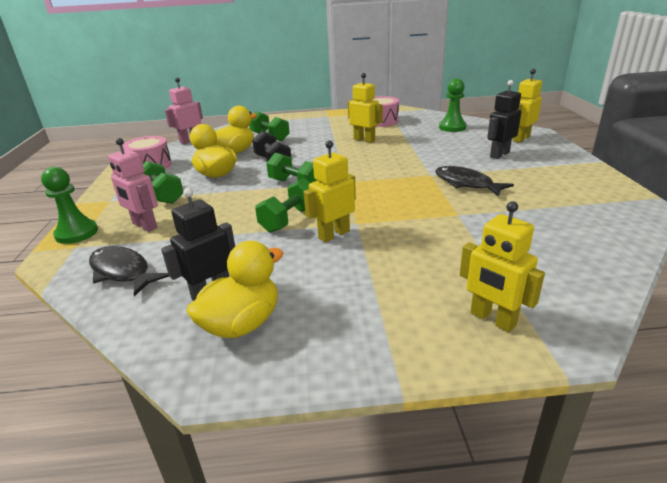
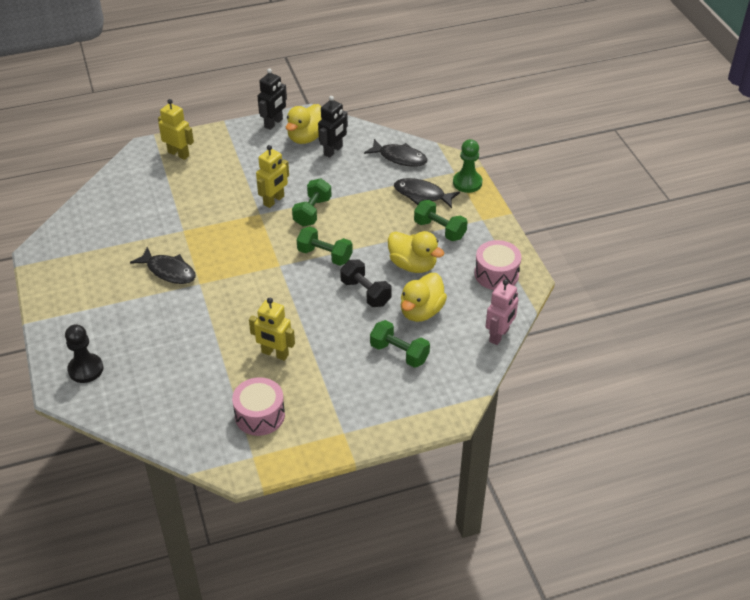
camera: 165 degrees right, 15 degrees up
(144, 226) = (422, 195): pink robot -> black fish
(452, 127) = (162, 398): green pawn -> none
(499, 154) = (123, 328): black robot -> black robot (274, 123)
(521, 139) = (86, 369): yellow robot -> black pawn

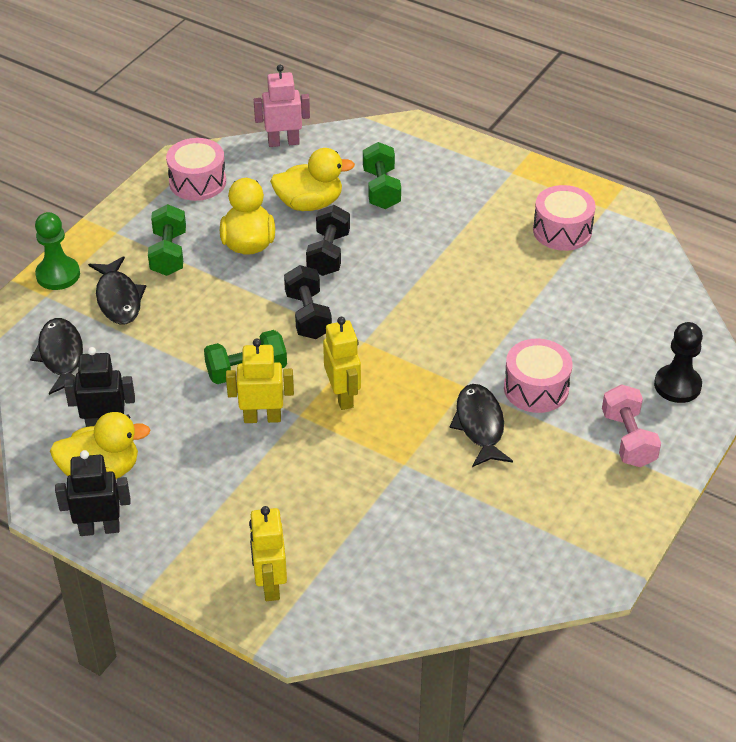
camera: 130 degrees left, 0 degrees up
(85, 320) = (628, 439): none -> pink dumbbell
(162, 309) = (536, 388): none -> pink drum
(275, 354) = (484, 266): yellow robot -> yellow robot (343, 396)
(325, 255) = (308, 315): green dumbbell -> black dumbbell

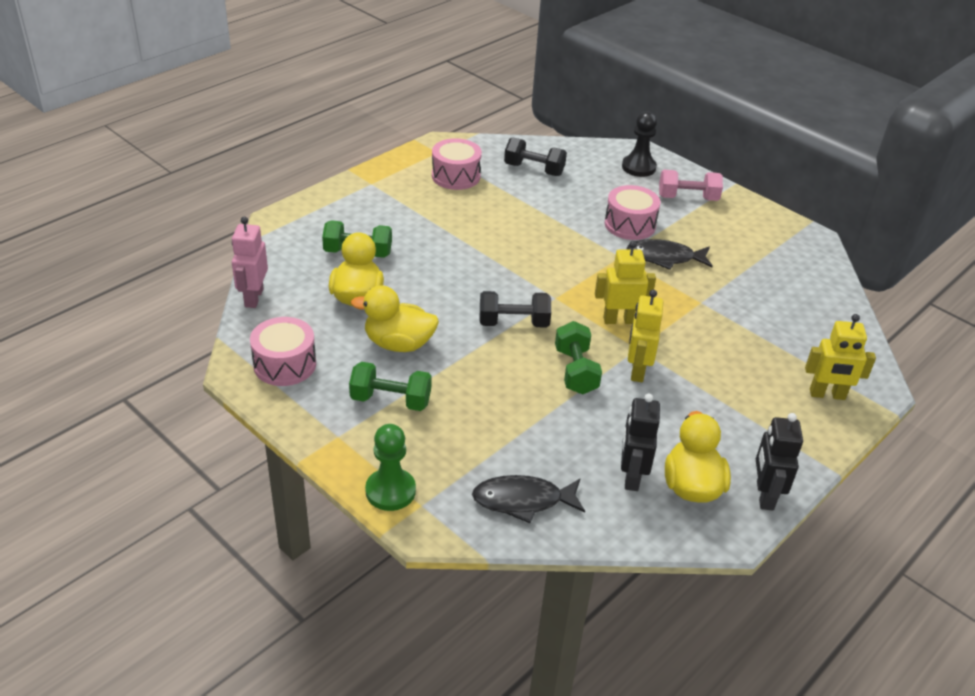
camera: 80 degrees left, 5 degrees down
(118, 299) = (447, 446): black fish -> none
(328, 254) = (434, 297): black dumbbell -> black dumbbell (534, 169)

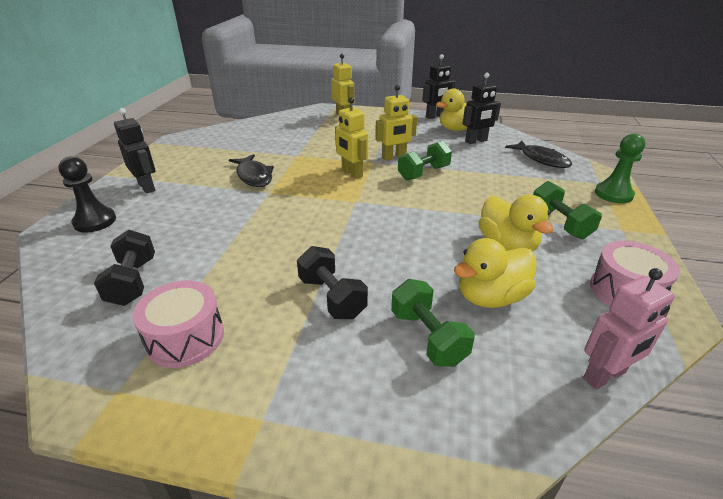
camera: 120 degrees left, 5 degrees down
(513, 323) = (409, 207): black dumbbell -> black dumbbell (332, 297)
(630, 225) = (215, 200): pink drum -> none
(687, 198) = (147, 187): pink dumbbell -> black robot

